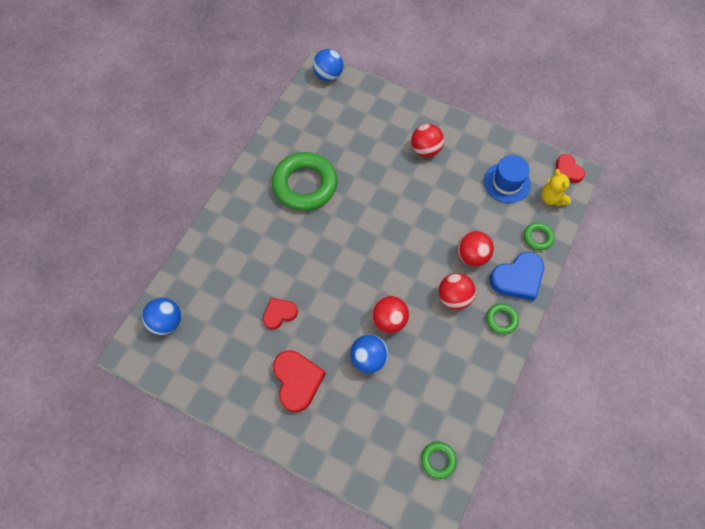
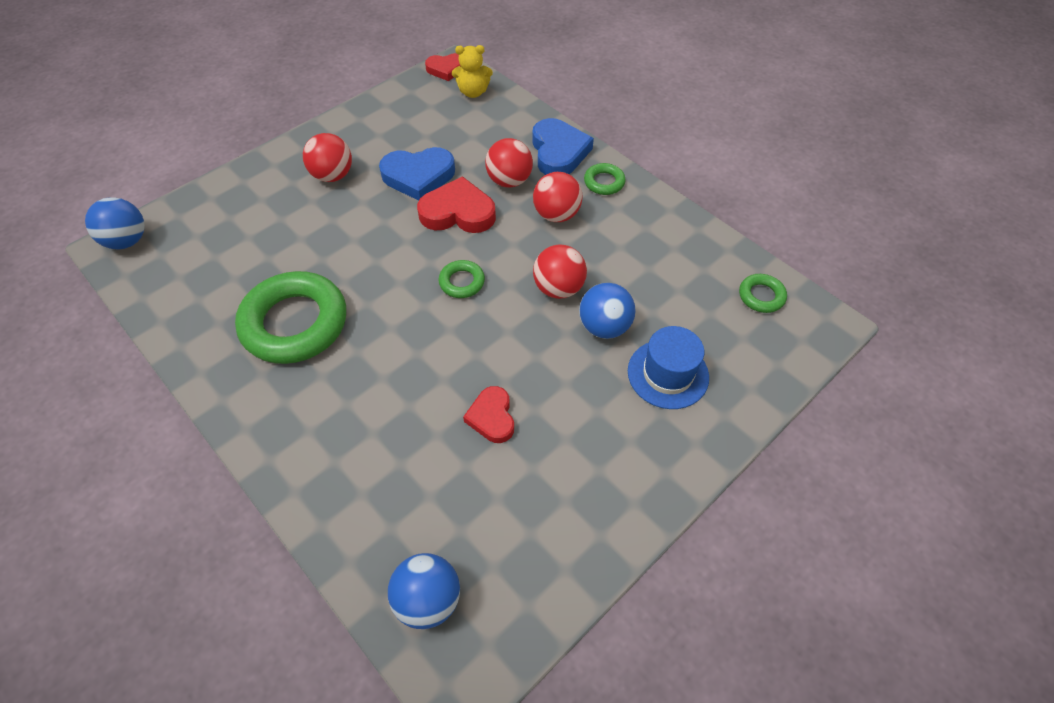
camera: 70 degrees left, 10 degrees down
(297, 381) = (607, 423): red heart -> red heart (458, 212)
(448, 198) = (418, 176): none -> blue heart
(507, 182) = (430, 120): blue hat -> blue hat (668, 374)
(537, 237) = (516, 119): green ring -> green ring (462, 282)

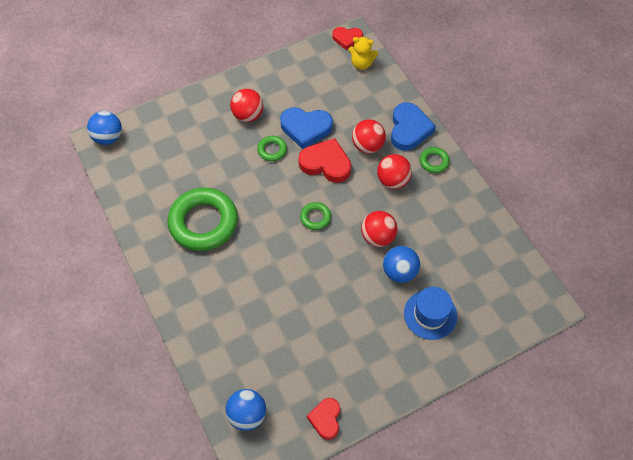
camera: 15 degrees right, 5 degrees up
(492, 417) = (311, 316): red heart -> red heart (325, 419)
(761, 296) = (513, 275): green ring -> green ring (272, 150)

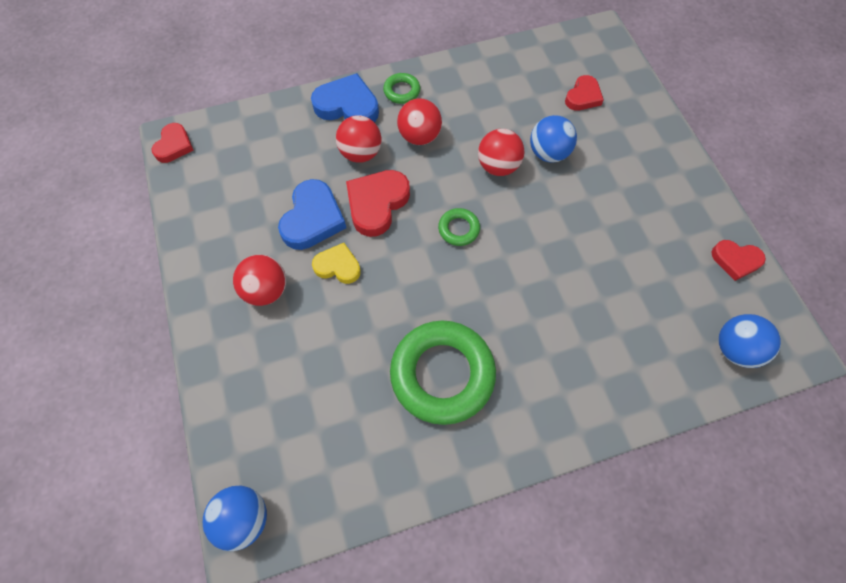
camera: 80 degrees left, 5 degrees up
(272, 150) = (338, 266): green ring -> yellow heart
(361, 64) = (224, 136): yellow teddy bear -> none
(430, 314) = (605, 134): blue hat -> none
(467, 294) = (583, 96): none -> red heart

